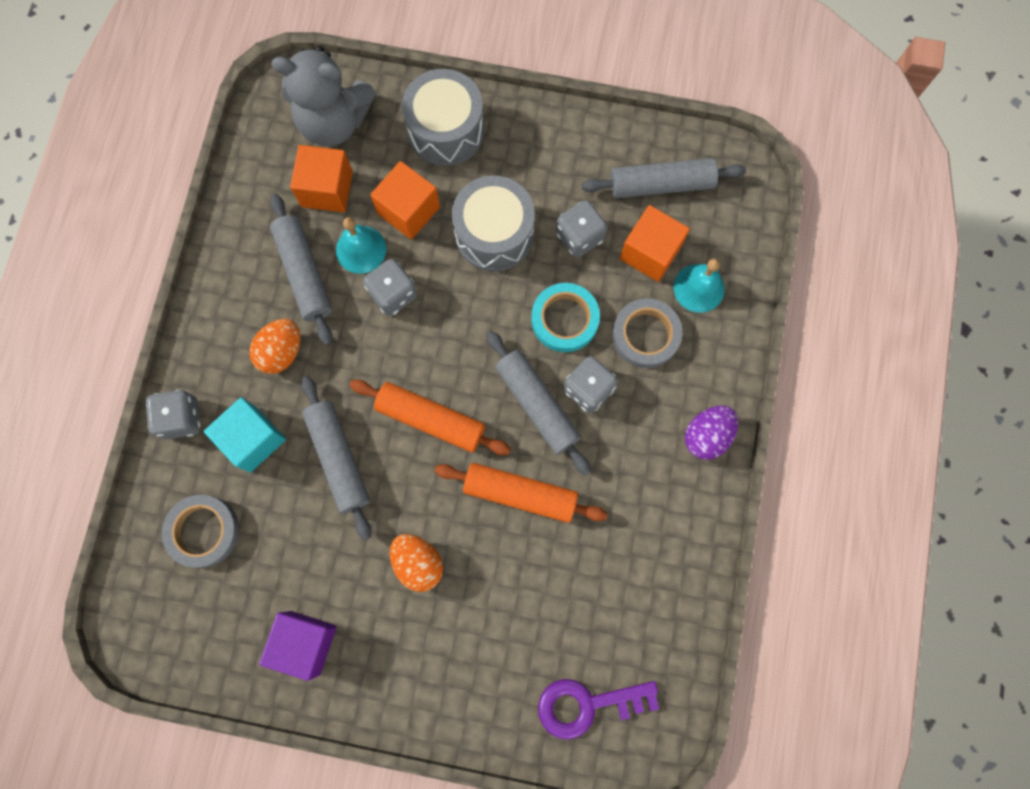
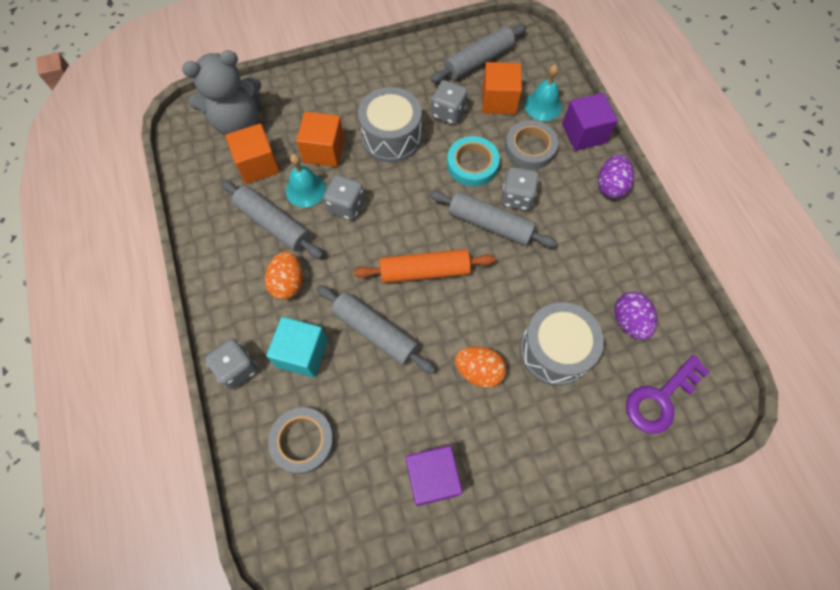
camera: 30 degrees left, 10 degrees down
(446, 130) = (319, 93): grey drum -> grey drum (554, 351)
(520, 494) = (517, 286): orange rolling pin -> none
(613, 604) = (629, 321): none -> purple egg
(723, 351) = (584, 133): none -> purple cube

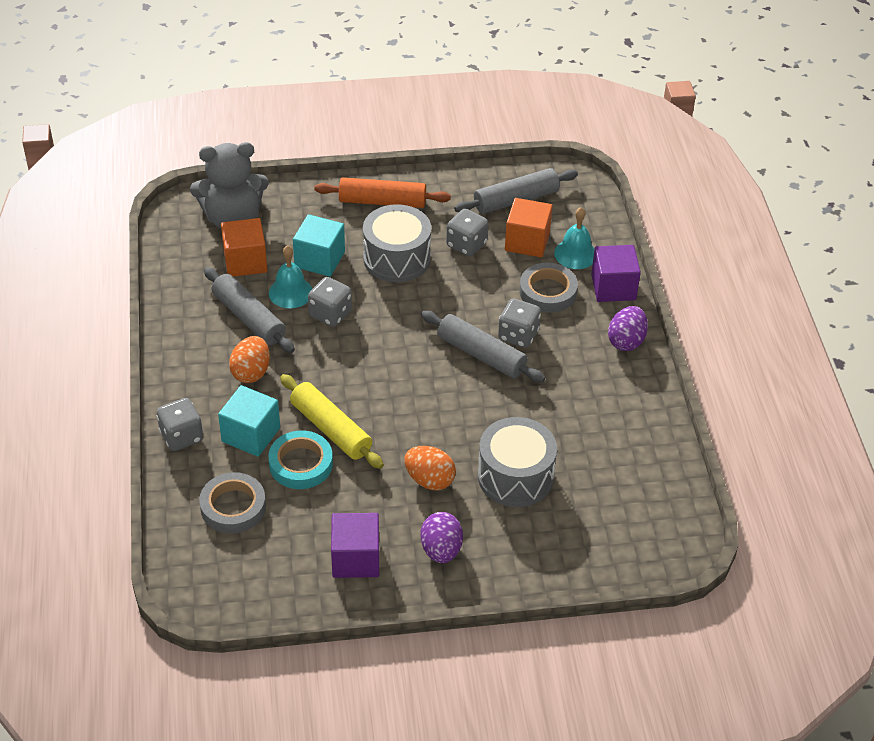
camera: 10 degrees right, 20 degrees down
(324, 150) = (319, 259): orange cube -> turquoise cube
(375, 332) = (330, 429): grey rolling pin -> yellow rolling pin
(424, 271) = (398, 385): orange rolling pin -> orange rolling pin (382, 201)
(472, 164) = (478, 297): turquoise tape -> turquoise tape (301, 464)
(629, 321) = (604, 465): purple egg -> purple egg (441, 550)
(660, 399) = (614, 535): purple key -> none

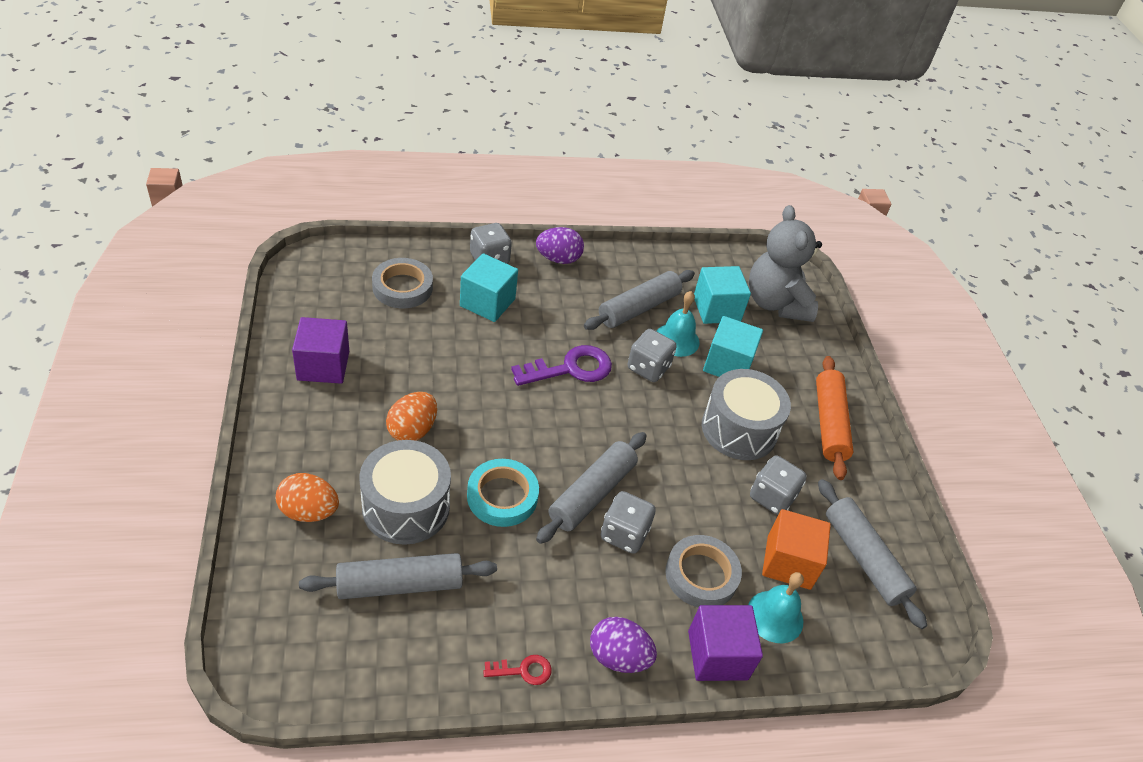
camera: 85 degrees right, 0 degrees up
(245, 261) = (716, 309): orange cube -> turquoise cube
(251, 372) = (566, 306): orange egg -> orange egg (309, 511)
(301, 464) = (447, 334): turquoise tape -> turquoise tape (502, 496)
(330, 429) = (489, 358): yellow rolling pin -> none
(338, 369) = (570, 369): none -> purple key
(441, 550) = (318, 431): purple egg -> purple egg (558, 259)
(591, 473) = (400, 584): none -> grey rolling pin
(648, 394) = (523, 670): none -> red key

